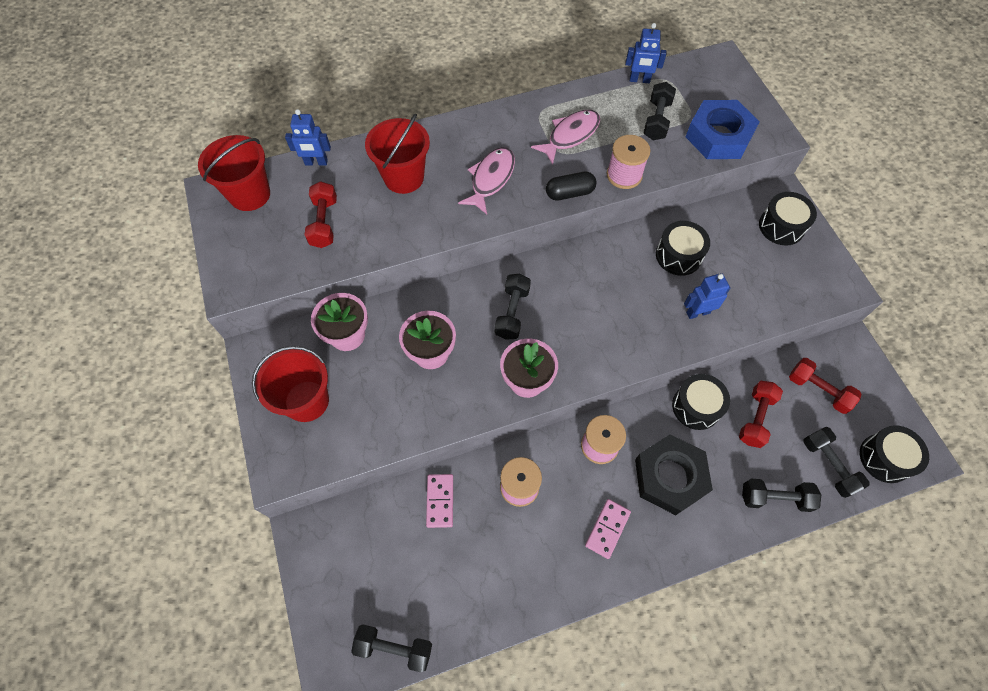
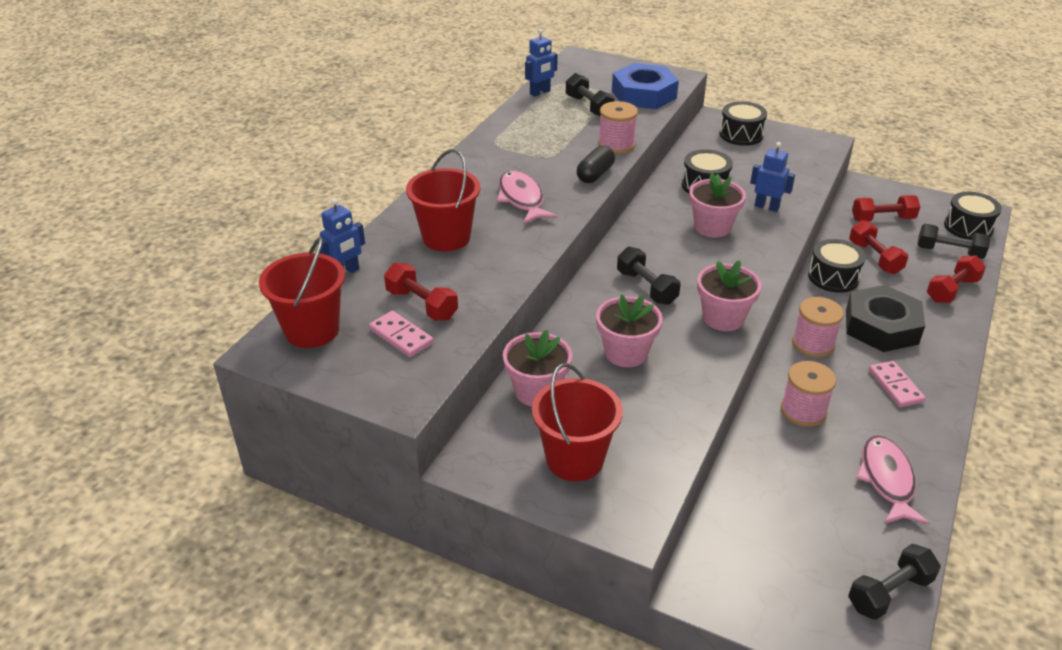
camera: 45 degrees left, 25 degrees down
(440, 501) = (764, 468): pink domino -> pink domino (401, 336)
(570, 136) = (541, 145): pink fish -> pink fish (887, 480)
(629, 298) = (712, 227): none -> pink flower pot
(697, 312) = (766, 207): blue robot -> blue robot turned 90 degrees clockwise
(775, 498) = (952, 290): black dumbbell -> red dumbbell

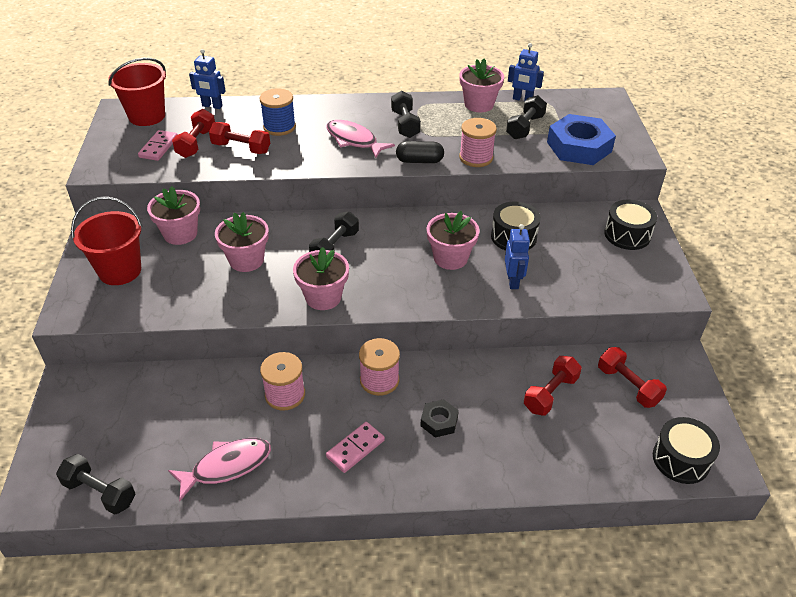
camera: 60 degrees right, 5 degrees up
(446, 237) = (279, 127): red bucket -> blue spool
(522, 199) = (354, 140): pink fish -> pink fish turned 90 degrees counterclockwise
(526, 115) = (479, 104): none -> pink flower pot
(833, 277) = (492, 371): black drum -> none
(881, 326) = (439, 421): black nut -> black nut, size x0.49
(949, 252) = (614, 451): black dumbbell -> black dumbbell (405, 124)
(952, 290) = (543, 465): red dumbbell -> red dumbbell (241, 148)

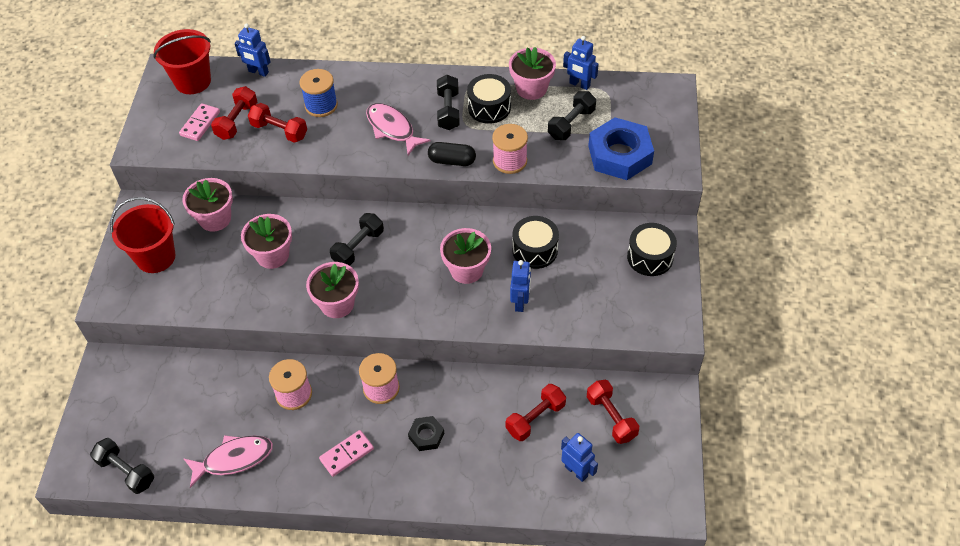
camera: 10 degrees right, 10 degrees up
(609, 440) = (576, 471): none -> blue robot
(681, 459) = (636, 497): black drum -> black drum (489, 107)

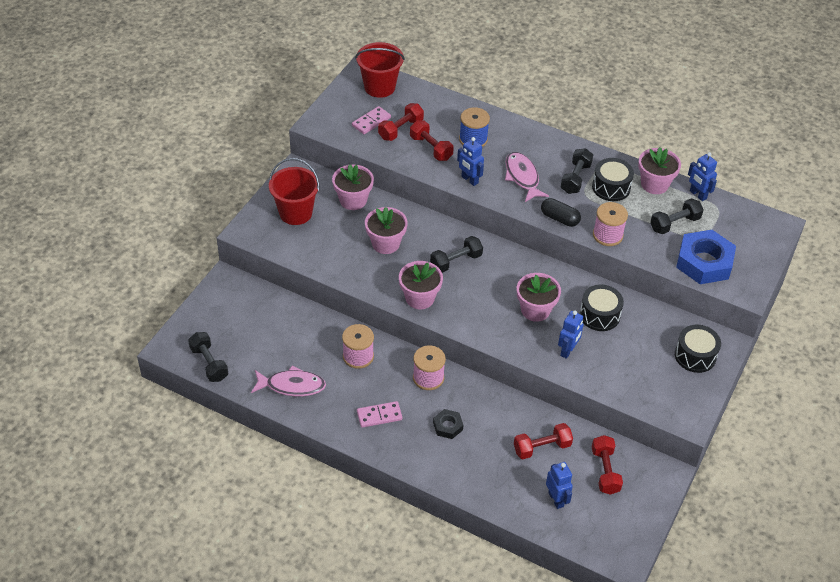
camera: 20 degrees right, 5 degrees down
(258, 72) = (434, 97): blue robot -> blue robot (469, 180)

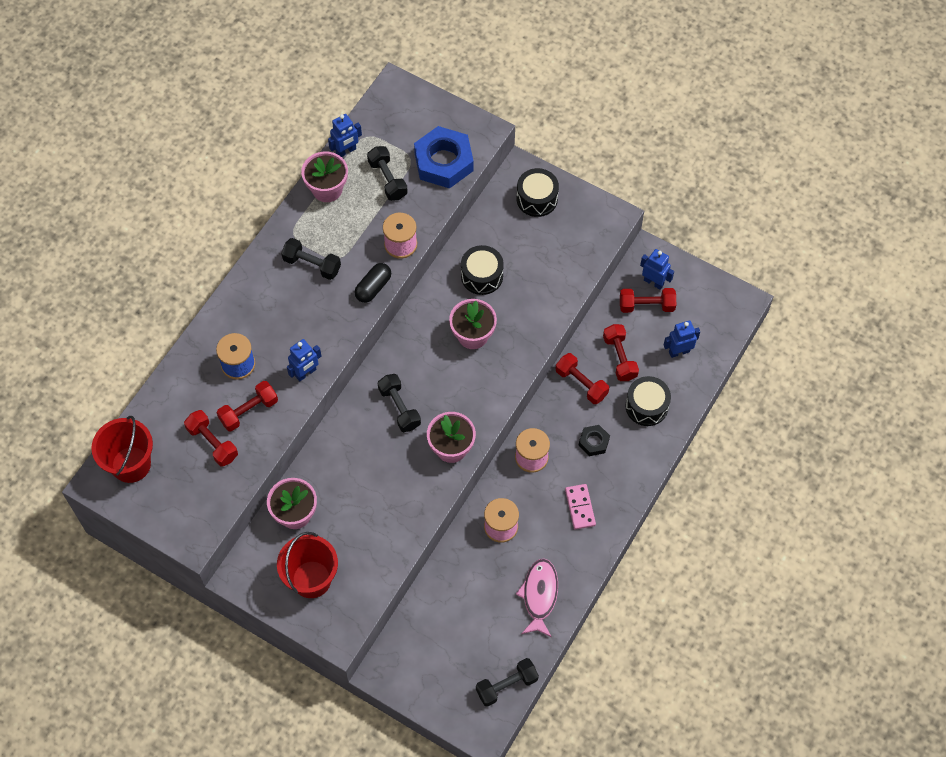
camera: 85 degrees left, 15 degrees up
(371, 122) = (195, 476): pink domino -> none
(385, 243) = (367, 480): pink flower pot -> none
(509, 416) = (581, 383): none -> red dumbbell
(522, 177) = (305, 318): pink fish -> none
(568, 350) = (528, 311): blue robot -> blue robot (653, 282)
(611, 187) = (328, 231): black drum -> black drum (646, 406)

